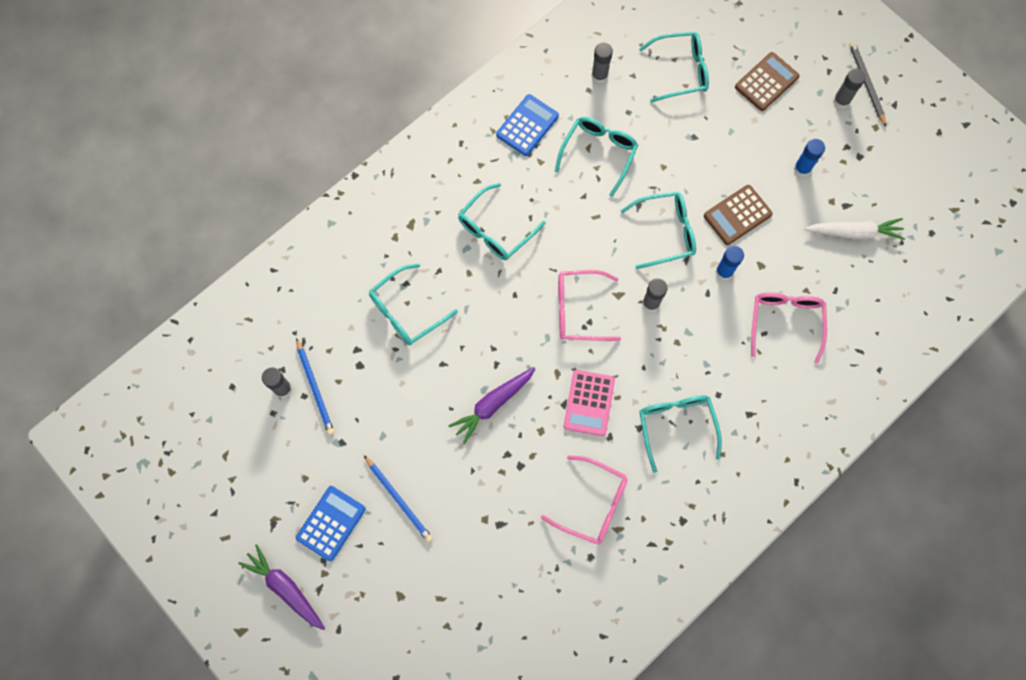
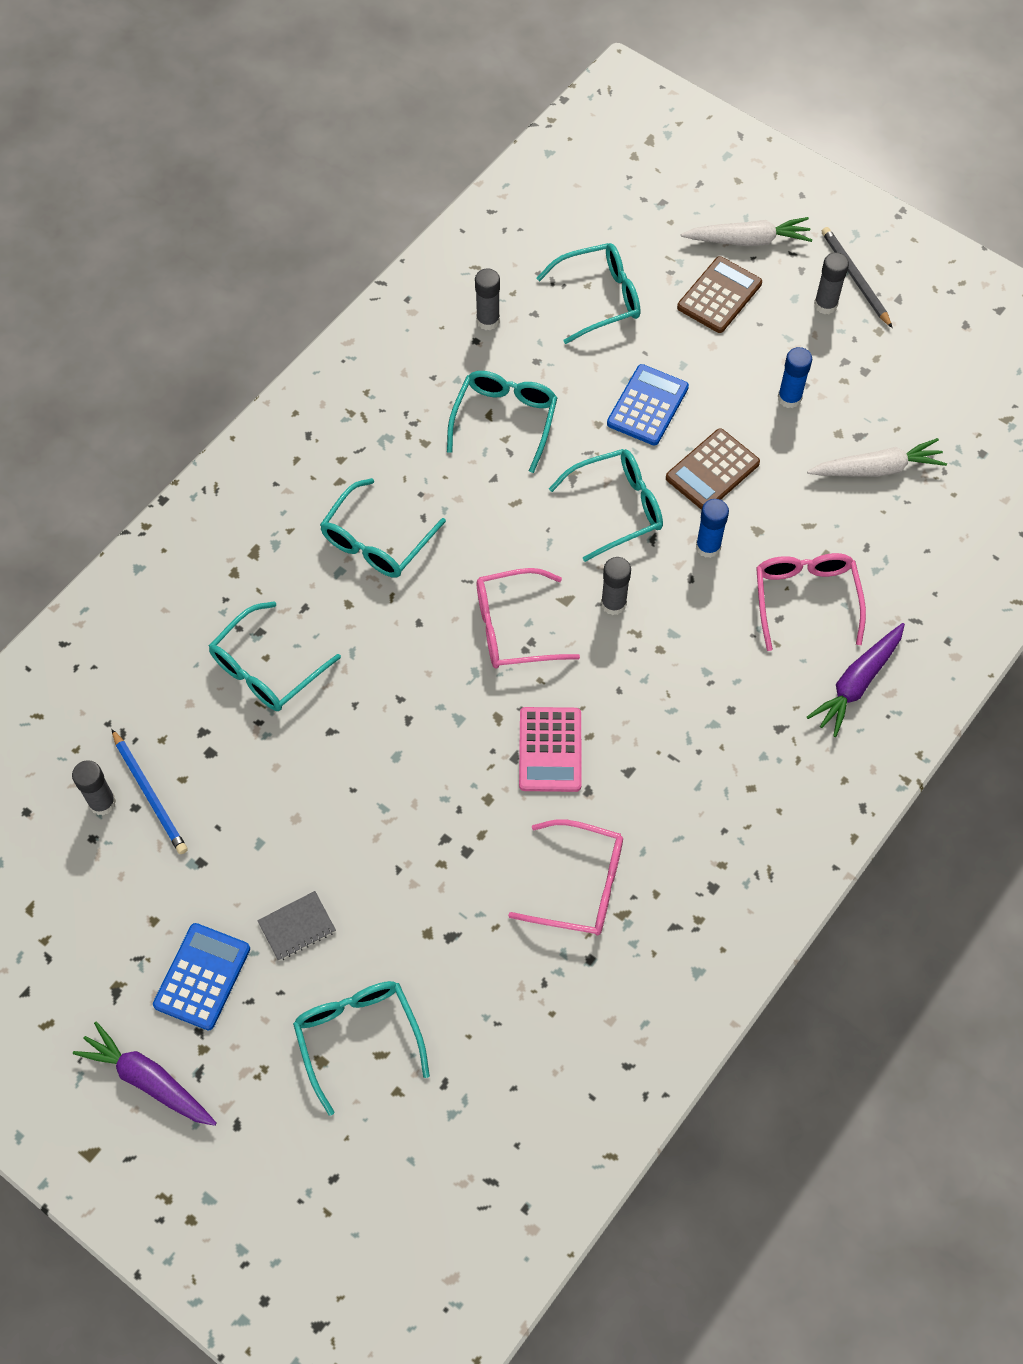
camera: 10 degrees left, 10 degrees down
(398, 499) = (297, 927): blue pencil -> grey notebook
(493, 404) = (413, 774): purple carrot -> purple carrot (857, 683)
(527, 125) = (398, 399): blue calculator -> blue calculator (647, 406)
(676, 426) = (679, 760): turquoise glasses -> turquoise glasses (358, 1037)
(794, 42) = (748, 240): none -> white carrot

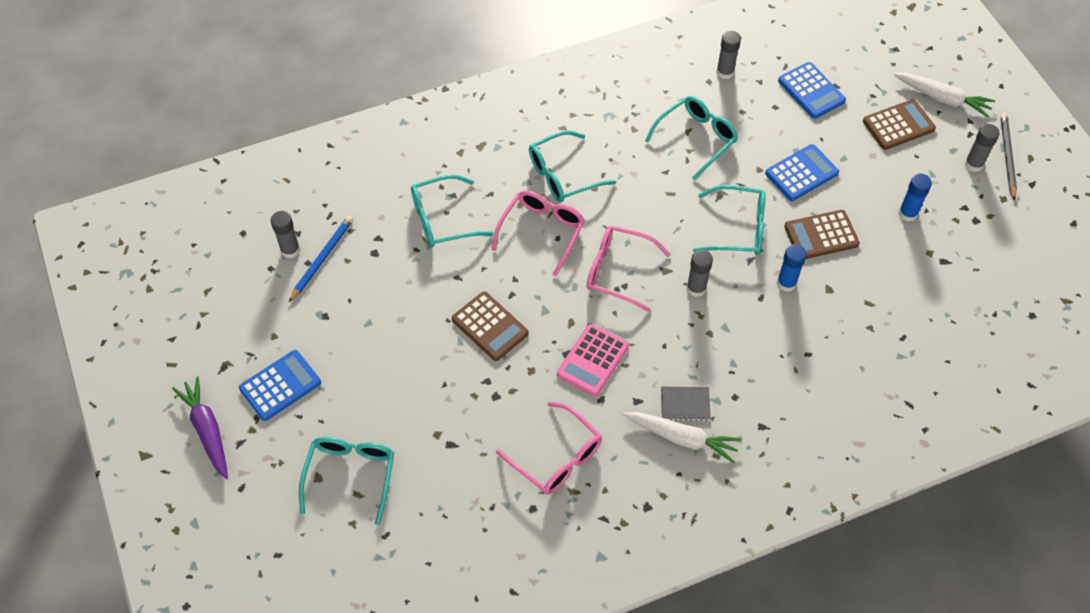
camera: 30 degrees right, 5 degrees down
(149, 793) = (322, 259): blue pencil -> blue pencil turned 150 degrees counterclockwise
(297, 927) = (357, 386): grey notebook -> grey notebook (685, 404)
(407, 771) = (490, 326): none -> brown calculator
(599, 298) = (811, 91): turquoise glasses -> blue calculator
(805, 599) = (835, 350): pink glasses -> pink glasses (542, 232)
(857, 683) = (838, 424): purple carrot -> none
(877, 469) = (944, 289): white carrot -> white carrot (682, 438)

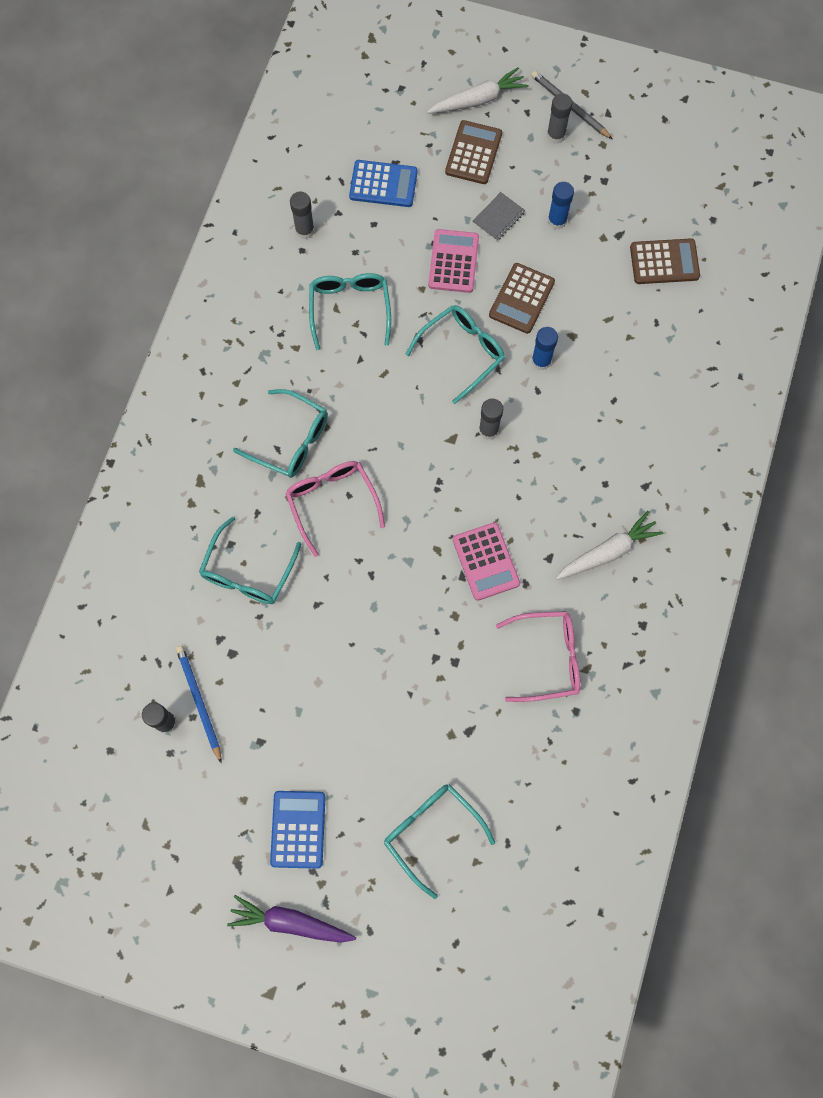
camera: 50 degrees left, 15 degrees up
(490, 326) = (387, 616): brown calculator -> brown calculator (664, 262)
(563, 175) = (291, 440): turquoise glasses -> turquoise glasses turned 75 degrees counterclockwise
(618, 271) = (422, 475): pink glasses -> none
(685, 404) = (581, 525): grey notebook -> grey notebook (498, 217)
(801, 173) = (453, 261): blue calculator -> pink calculator

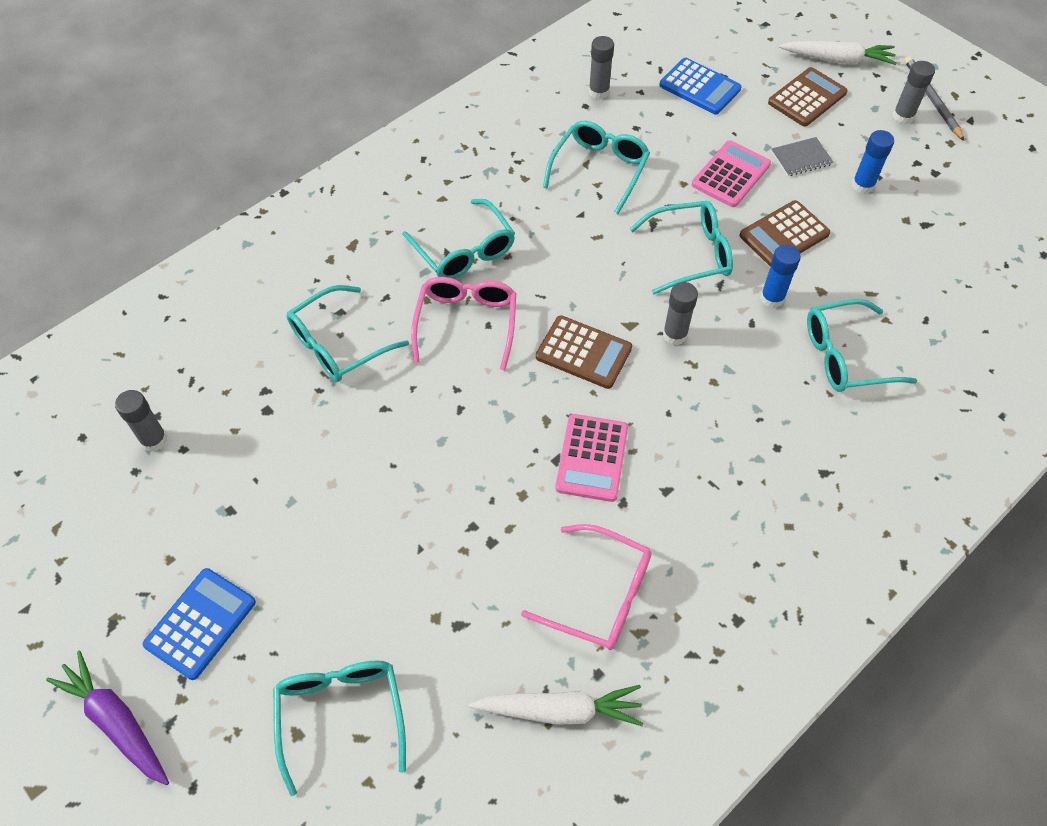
camera: 30 degrees right, 15 degrees down
(199, 702) = (200, 438): blue pencil -> none
(608, 552) = (740, 518): white carrot -> white carrot (559, 710)
(615, 383) = (845, 356): none -> turquoise glasses
(664, 262) = (965, 269): brown calculator -> brown calculator (583, 353)

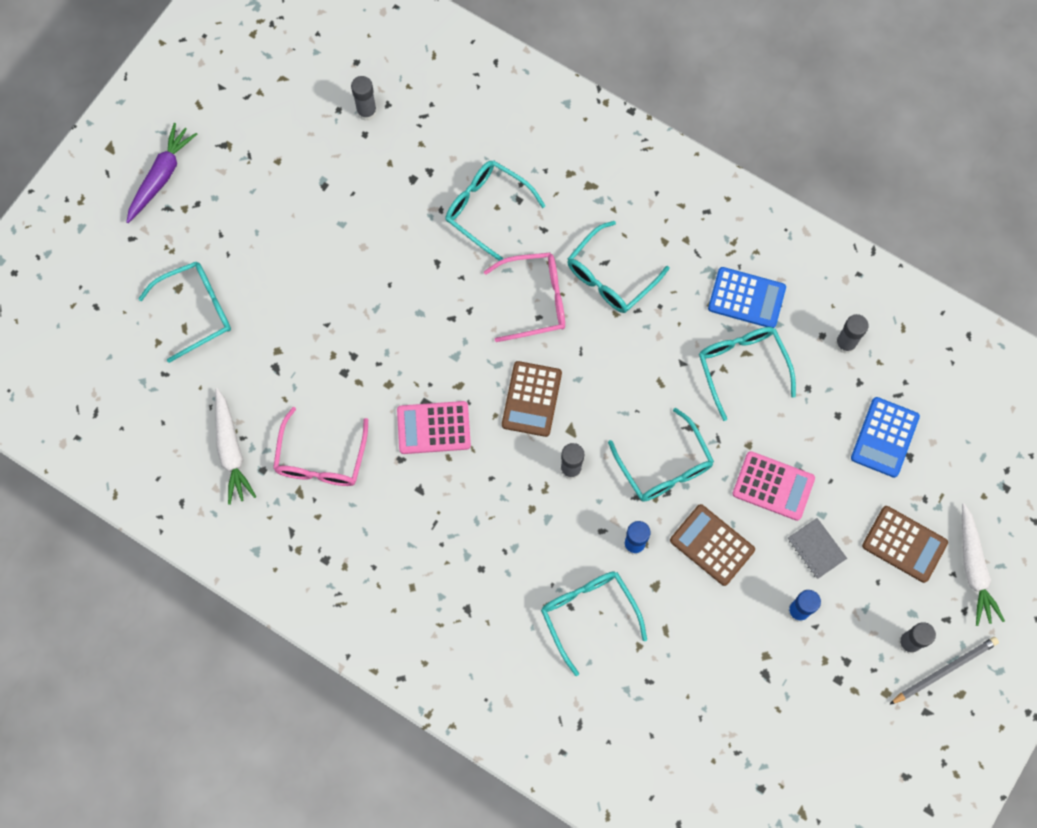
camera: 75 degrees right, 15 degrees up
(200, 623) = (237, 200): blue calculator -> blue calculator (746, 298)
(599, 169) = (742, 367): turquoise glasses -> turquoise glasses turned 120 degrees counterclockwise

